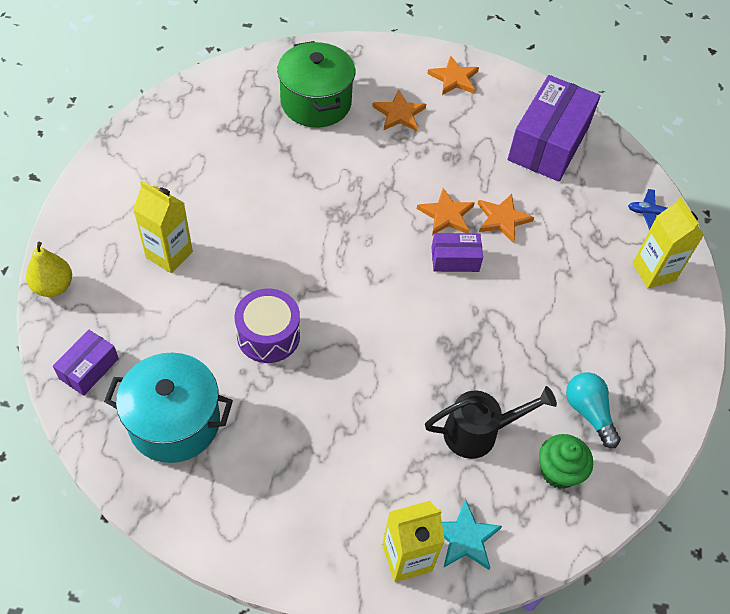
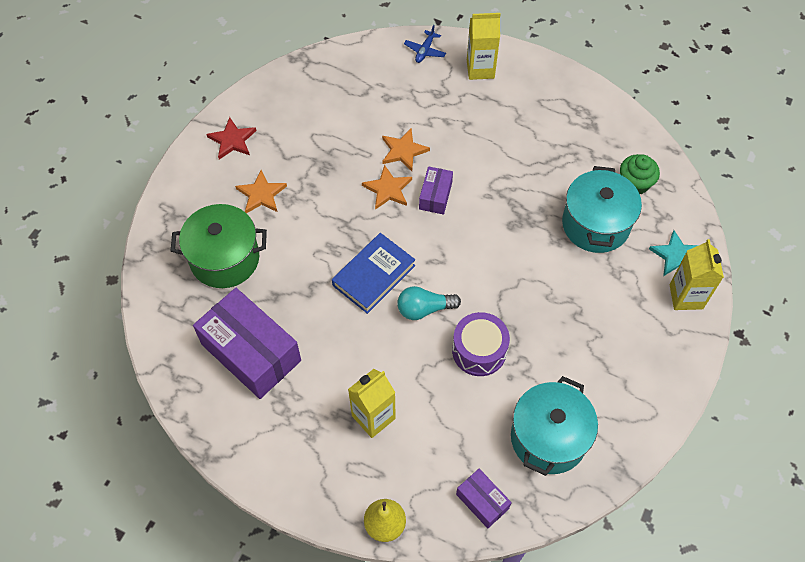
camera: 70 degrees left, 5 degrees up
(334, 223) = (374, 275): none -> blue book
(454, 78) = (232, 140): orange star -> red star
(478, 432) = (595, 224): black watering can -> turquoise pot
(548, 143) = (332, 94): purple box -> purple box (251, 352)
(588, 412) = (592, 151): turquoise light bulb -> turquoise light bulb (424, 309)

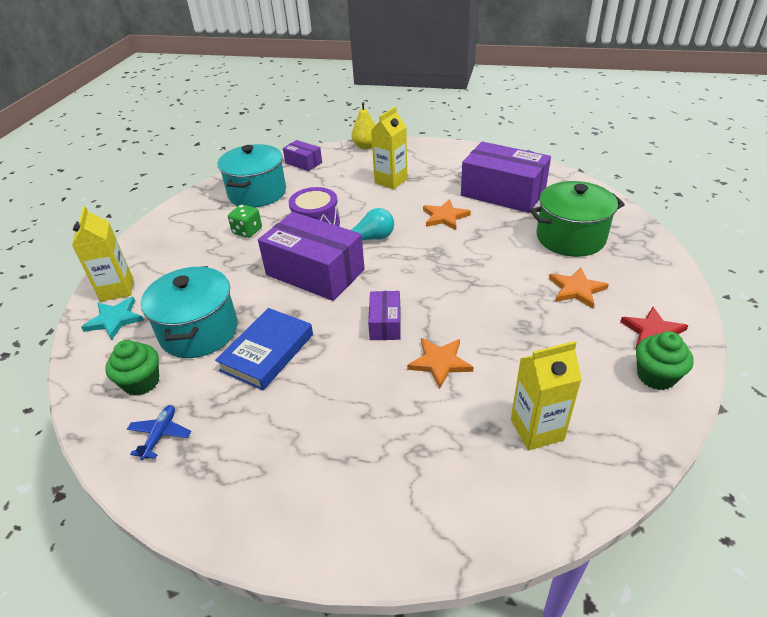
camera: 170 degrees right, 20 degrees down
(258, 108) = (656, 376): none -> green cupcake
(374, 275) = (425, 251): blue book -> blue book (267, 352)
(388, 189) = (441, 320): orange star -> orange star (445, 217)
(425, 51) = (465, 525): blue plane -> blue plane (160, 435)
(480, 69) = (363, 509): yellow carton -> yellow carton (537, 429)
(488, 272) = (315, 272): none -> purple box
(558, 358) = (247, 231): none -> green dice

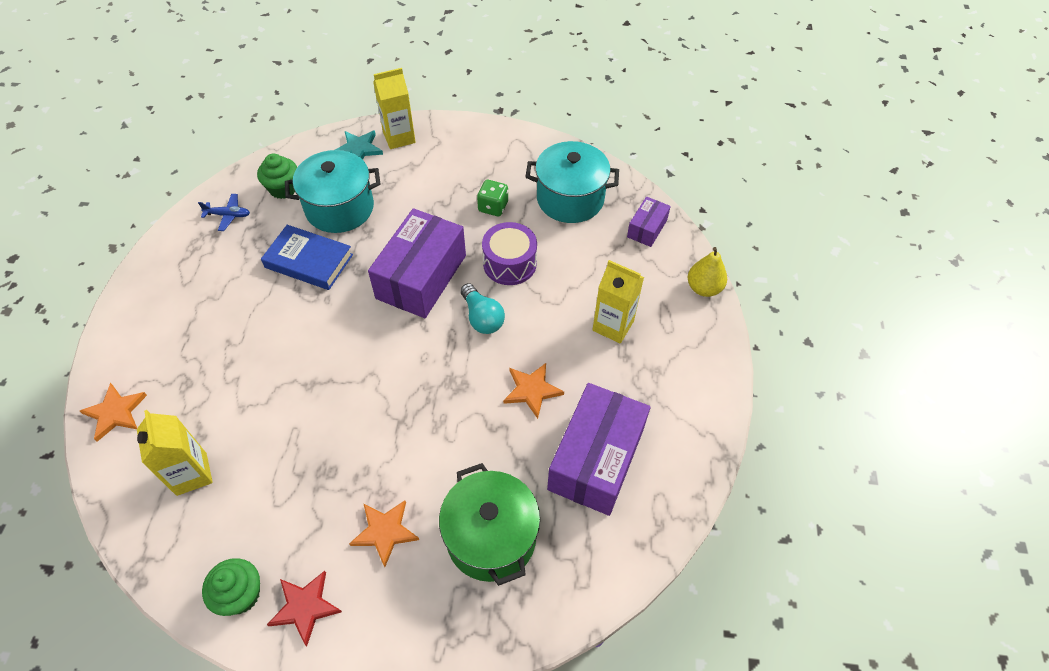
camera: 80 degrees right, 15 degrees up
(385, 324) = (339, 345): purple box -> none
(440, 362) = (282, 394): orange star -> orange star (115, 413)

